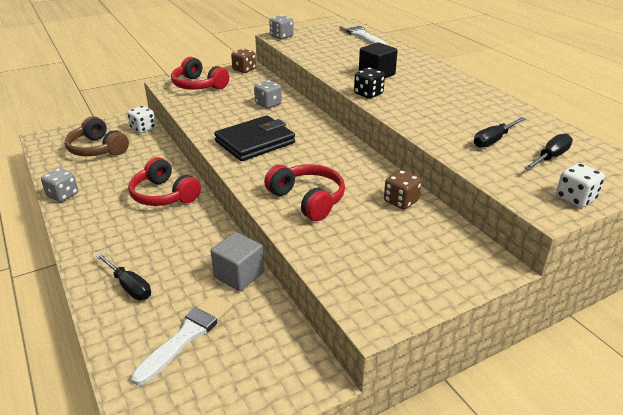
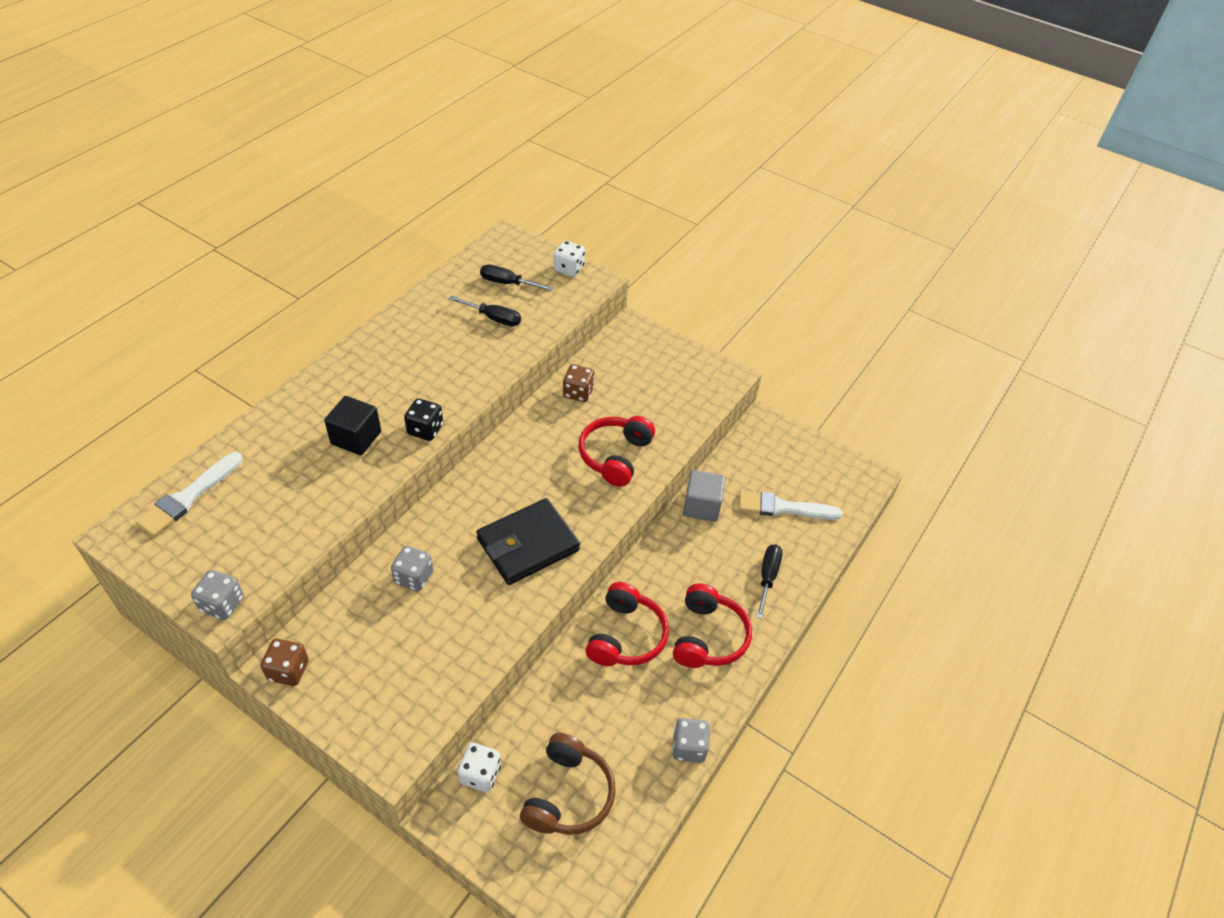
camera: 120 degrees left, 15 degrees up
(198, 85) = (381, 703): red headphones -> red headphones (708, 636)
(255, 142) = (528, 545): black wallet -> black wallet turned 60 degrees counterclockwise

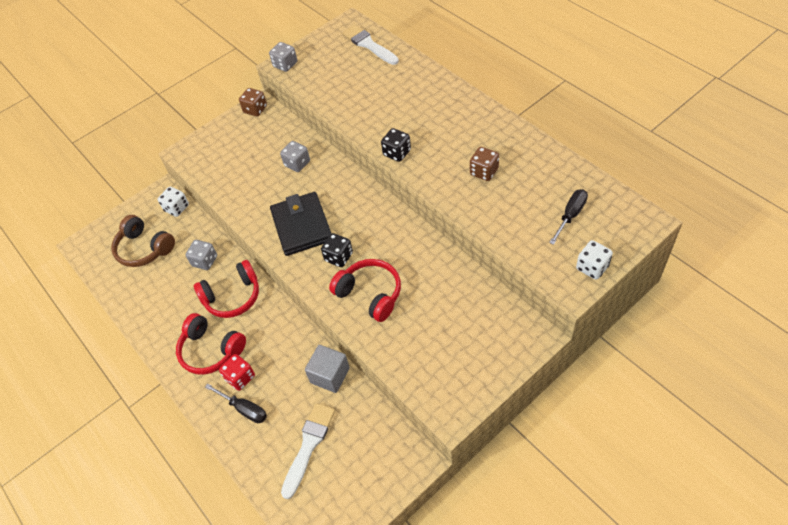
camera: 115 degrees right, 5 degrees up
(356, 438) = (398, 116): black cube -> none
(493, 318) = (520, 201): black screwdriver -> none
(570, 495) = (339, 257): none -> black dice
(578, 393) = (450, 278): brown dice -> brown dice (484, 172)
(626, 636) = (233, 297): red headphones -> red headphones turned 60 degrees counterclockwise
(688, 747) = (140, 318): grey dice -> grey dice (205, 261)
(732, 592) = (240, 377): none -> red dice

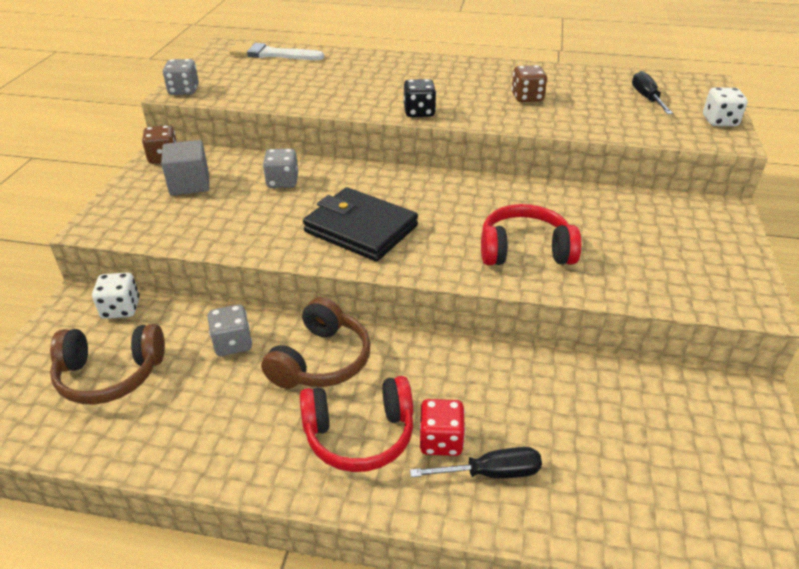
camera: 45 degrees left, 15 degrees down
(233, 297) = (321, 360): red headphones -> brown headphones
(309, 445) = (624, 458): white brush -> none
(330, 375) = (550, 371): grey cube -> grey cube (189, 184)
(339, 257) = (444, 236): black dice -> none

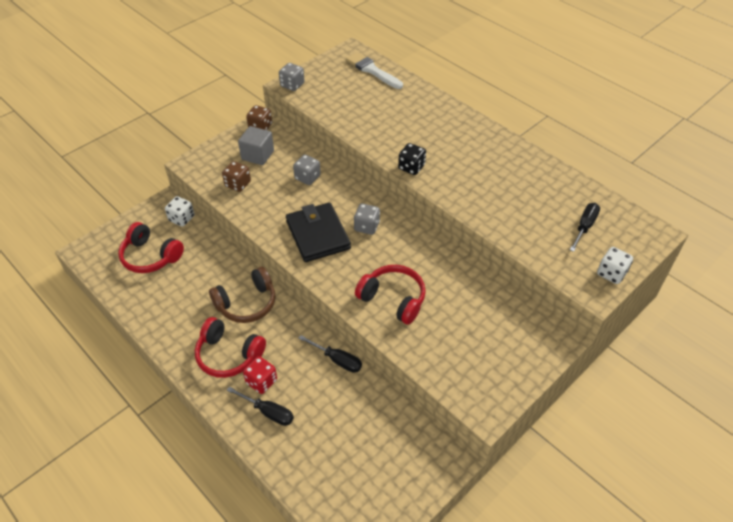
camera: 35 degrees right, 10 degrees up
(110, 375) = (150, 256): brown headphones -> red headphones
(232, 343) = (215, 269): grey dice -> grey dice (366, 227)
(507, 362) = (337, 360): none -> black screwdriver
(527, 97) = (497, 186): brown dice -> brown dice (238, 184)

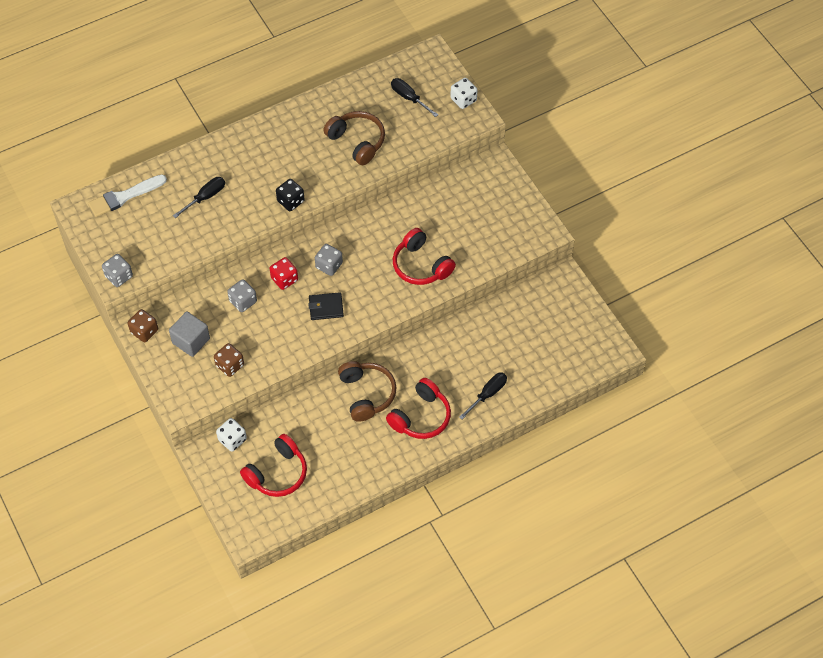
camera: 75 degrees left, 10 degrees up
(261, 381) = (456, 394): red dice -> red dice (284, 279)
(318, 235) = (326, 307): black wallet -> black wallet, size x0.55
(337, 360) = (451, 333): black screwdriver -> black screwdriver (205, 197)
(393, 299) = (421, 265): red headphones -> red headphones turned 90 degrees counterclockwise
(505, 198) = (357, 141): none -> brown headphones

